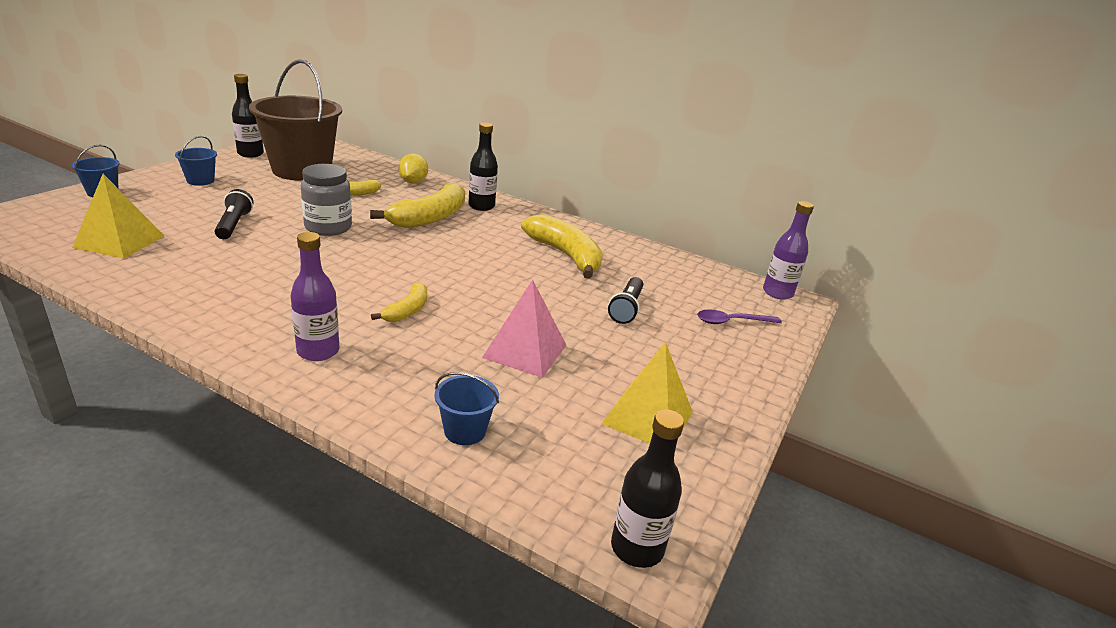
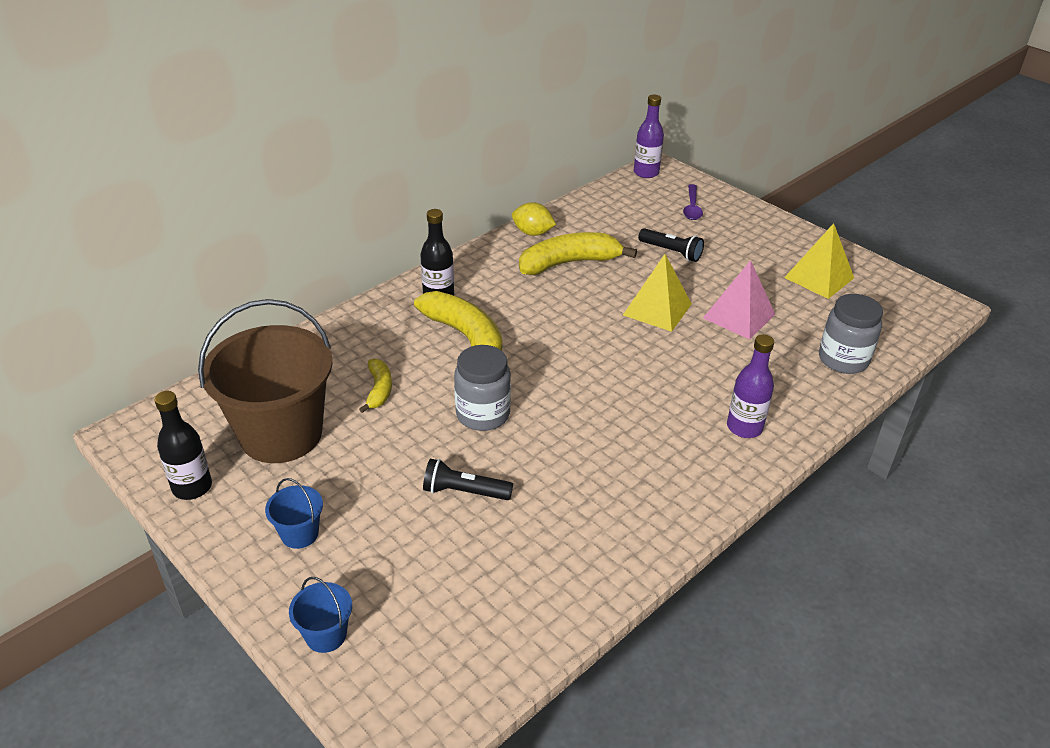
camera: 70 degrees left, 10 degrees up
(119, 241) = (502, 590): yellow pyramid -> yellow pyramid (657, 309)
(407, 310) = (674, 371): yellow banana -> none
(413, 182) = (351, 339): yellow lemon -> yellow lemon (532, 233)
(465, 431) = (843, 359): blue bucket -> grey jar
(637, 548) = (939, 311): black bottle -> none

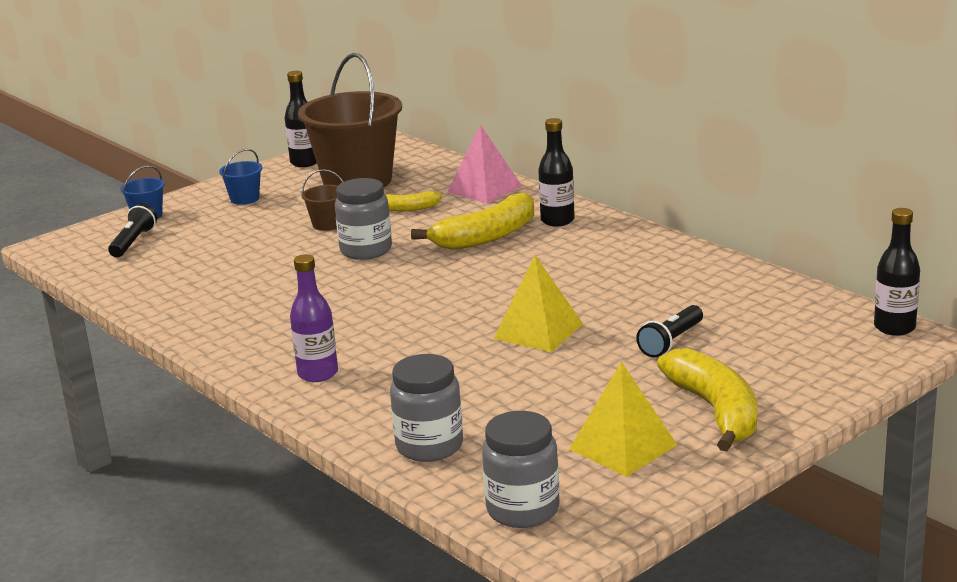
camera: 95 degrees right, 15 degrees down
(406, 449) = (327, 224): none -> brown bucket
(464, 492) = (268, 249): black flashlight -> black flashlight (133, 242)
(532, 233) = (698, 259): yellow lemon -> none
(569, 263) = (633, 281): yellow banana -> yellow banana (716, 411)
(646, 173) = (894, 327): purple bottle -> black bottle
(692, 207) = (799, 359): purple spoon -> none
(739, 316) = (525, 381): pink pyramid -> pink pyramid (484, 189)
(907, 318) = (523, 510): none -> grey jar

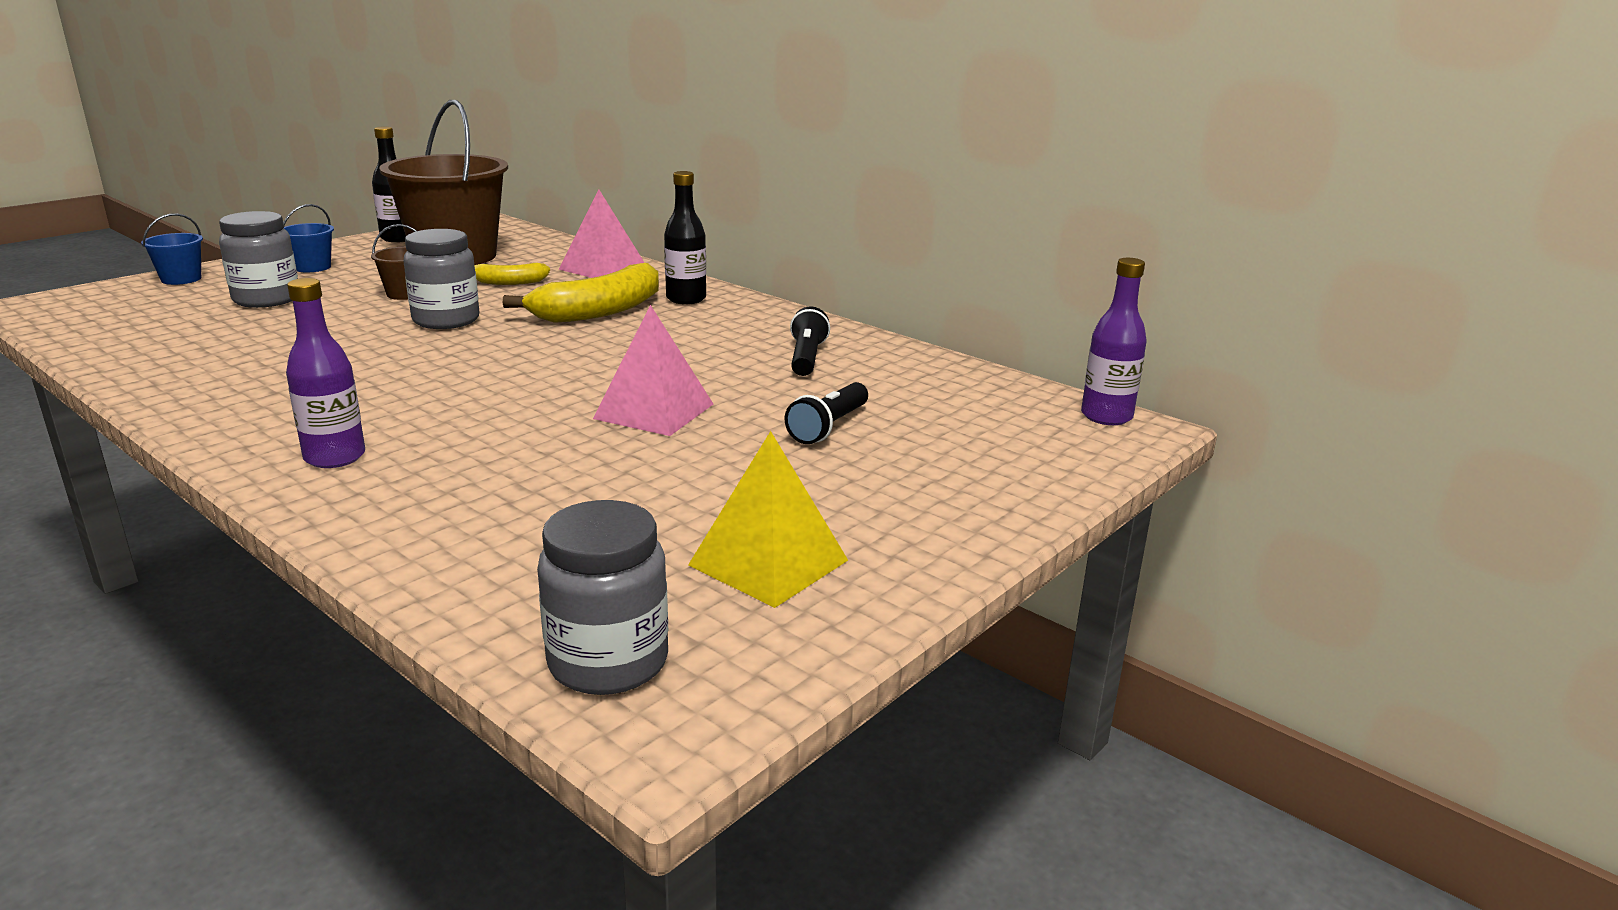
camera: 10 degrees left, 0 degrees up
(133, 242) = (148, 304): black flashlight -> black flashlight (806, 358)
(429, 446) = (475, 559): grey jar -> grey jar (266, 299)
(538, 331) = (654, 411): yellow pyramid -> pink pyramid
(716, 411) = (897, 514): yellow banana -> none
(894, 327) = (1106, 416): black bottle -> purple bottle

